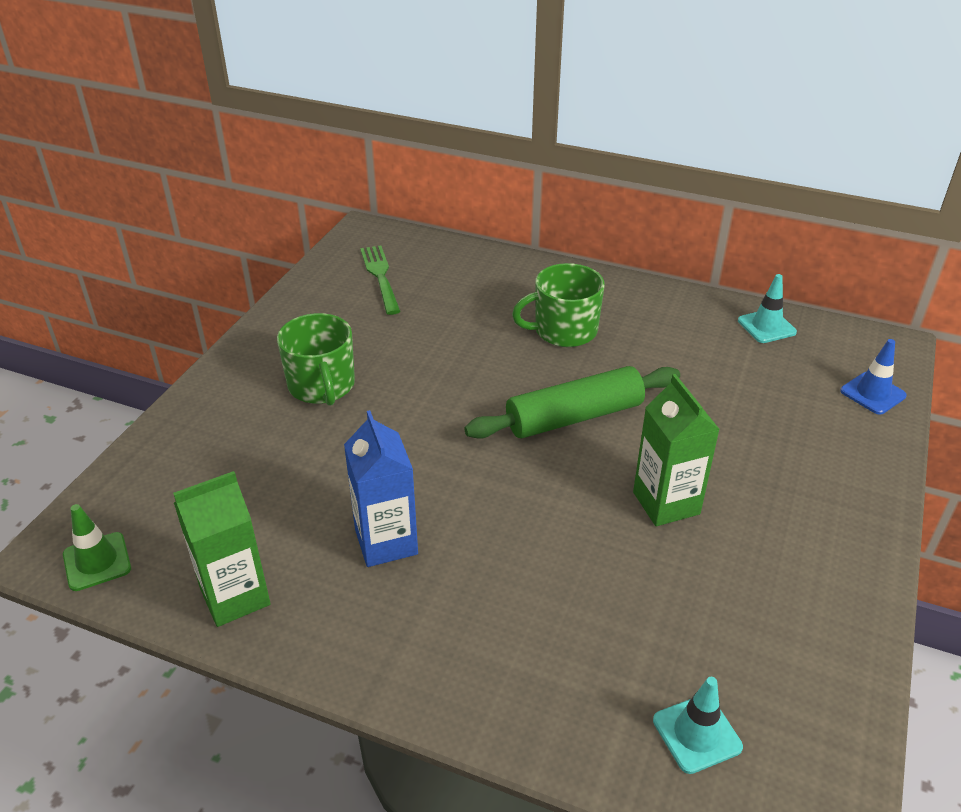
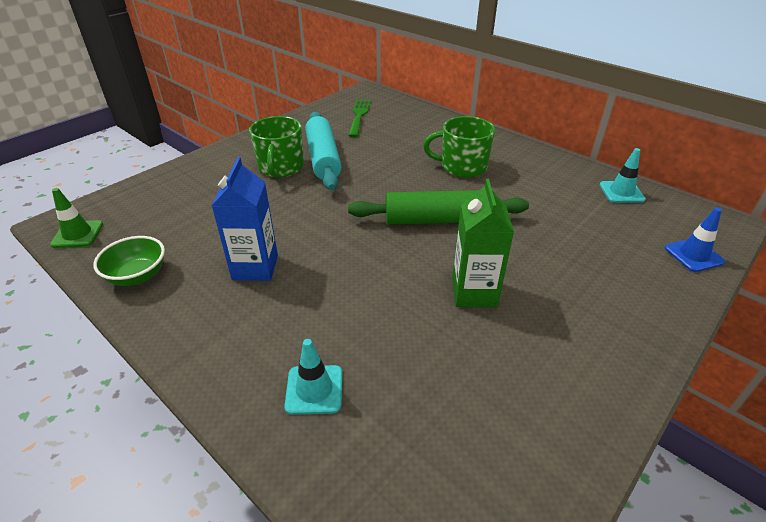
camera: 20 degrees right, 0 degrees up
(235, 596) = (137, 275): green carton -> green bowl
(373, 358) = (323, 158): none -> turquoise rolling pin
(697, 734) = (398, 478): turquoise traffic cone -> turquoise traffic cone (314, 389)

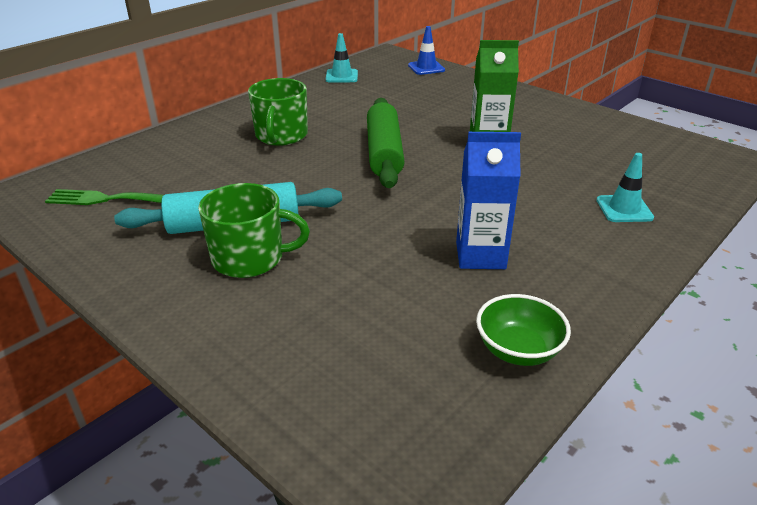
camera: 90 degrees left, 5 degrees down
(77, 234) = (433, 456): green traffic cone -> none

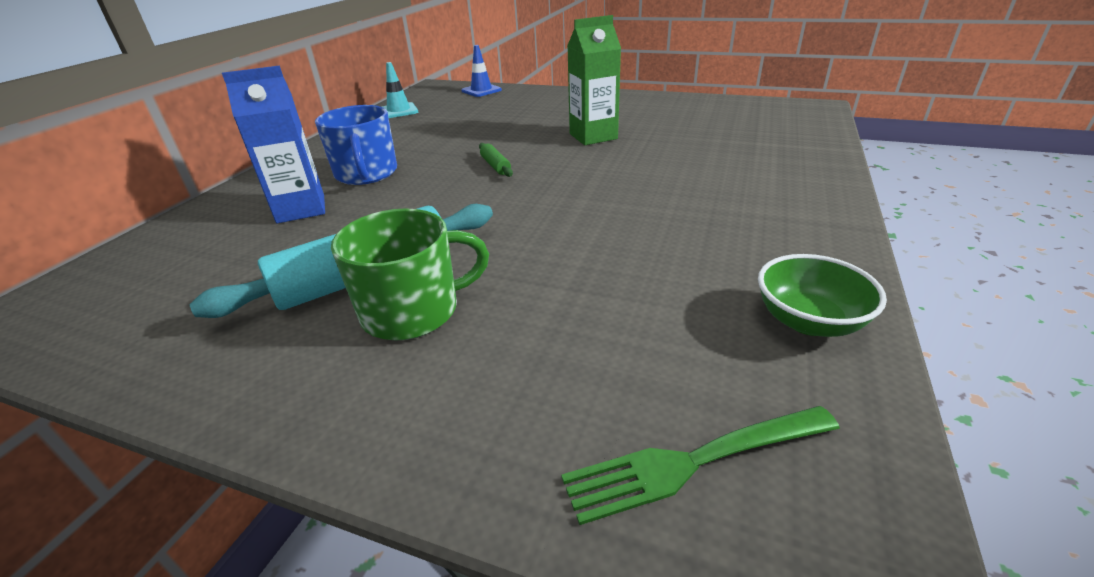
camera: 20 degrees left, 0 degrees up
(109, 199) = (166, 291): green fork -> green fork (695, 461)
(281, 135) = (366, 174): green mug -> blue mug
(384, 153) = (495, 166): green rolling pin -> green rolling pin, size x0.42
(480, 255) = (678, 236): blue carton -> blue carton (301, 209)
(624, 209) = (768, 163): turquoise traffic cone -> none

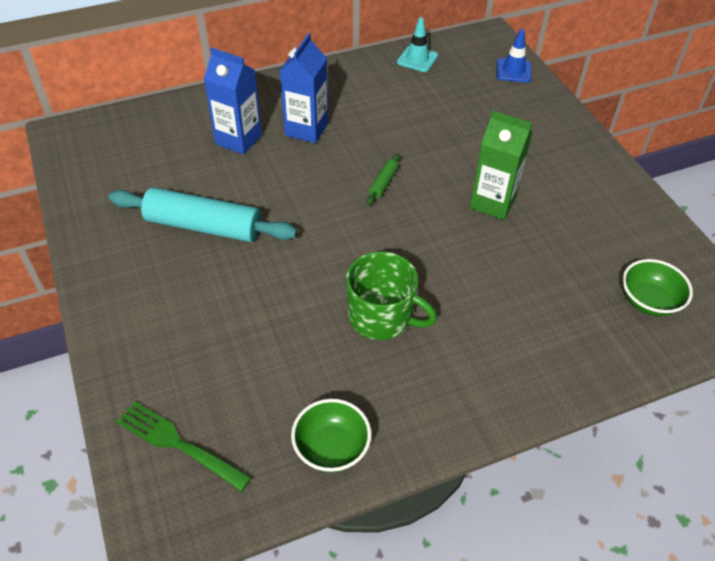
camera: 45 degrees right, 15 degrees up
(366, 174) = (306, 129): blue mug -> blue carton
(413, 311) = (193, 269): green mug -> green mug (382, 316)
(767, 124) = (648, 301): none -> green bowl

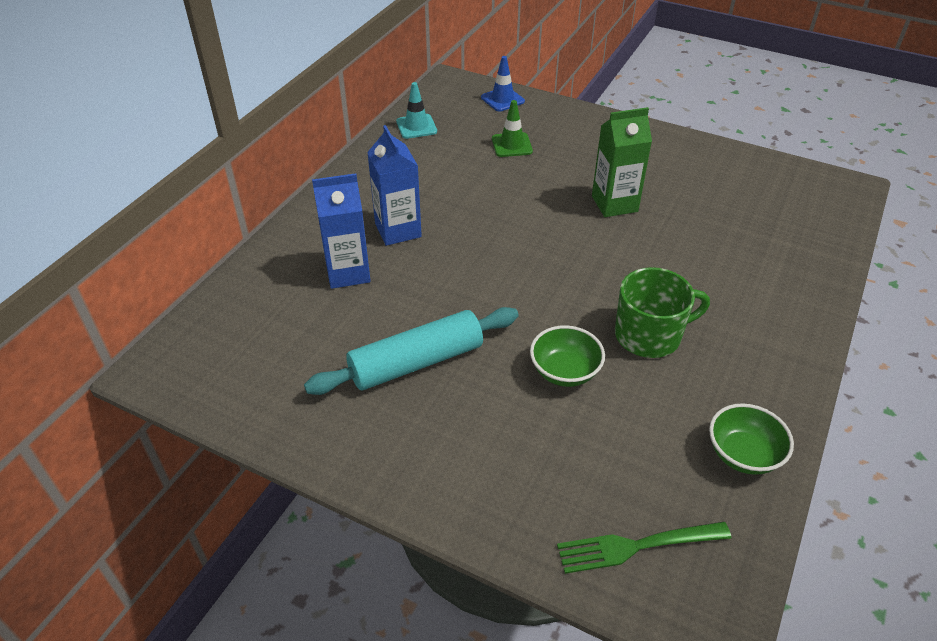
camera: 40 degrees left, 5 degrees down
(383, 183) = (518, 237): green rolling pin -> none
(472, 111) = (512, 145): none -> green traffic cone
(648, 301) = (791, 210): green bowl -> green bowl (565, 371)

